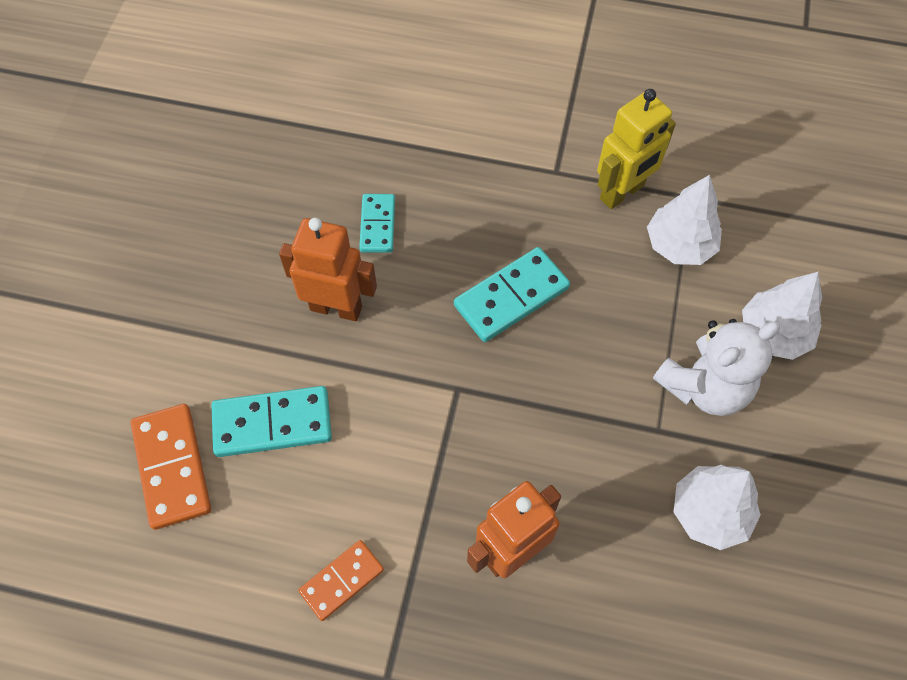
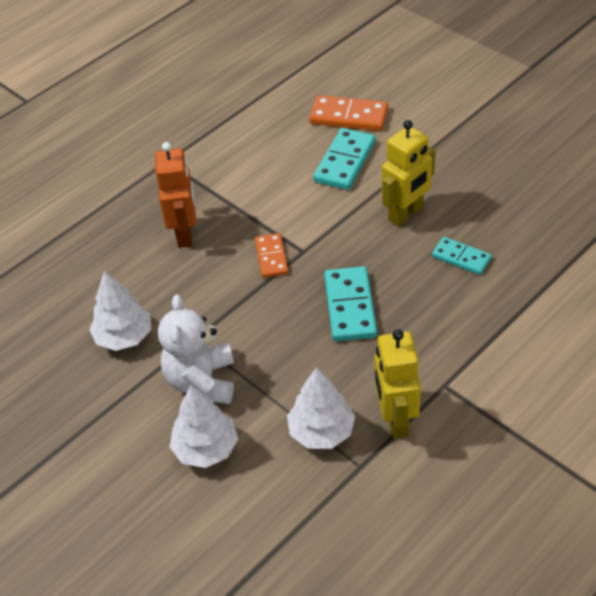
camera: 125 degrees right, 15 degrees down
(336, 307) = (406, 214): orange robot -> yellow robot
(341, 580) = (230, 161): orange domino -> orange domino (271, 257)

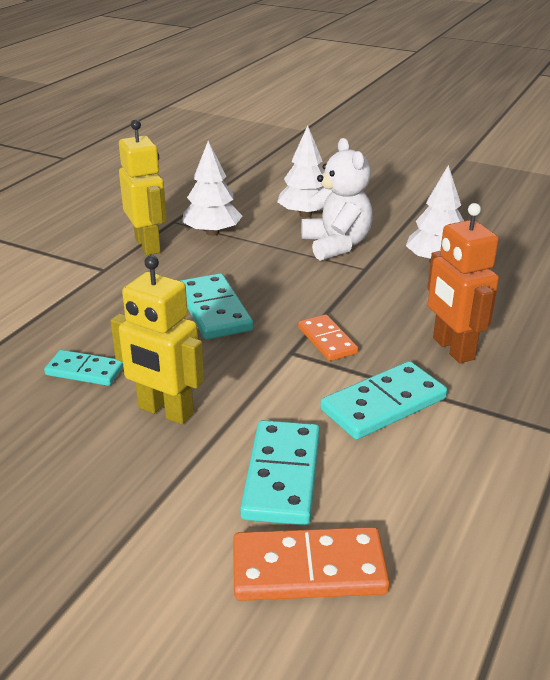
camera: 160 degrees right, 15 degrees down
(261, 197) = (383, 404): none -> turquoise domino
(406, 214) = (165, 411): yellow robot -> yellow robot turned 90 degrees counterclockwise

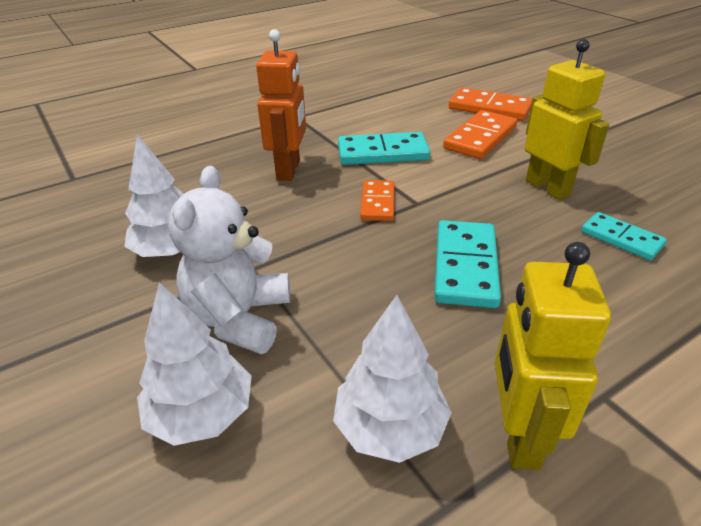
camera: 150 degrees left, 5 degrees up
(282, 475) = (480, 138): turquoise domino -> orange domino

